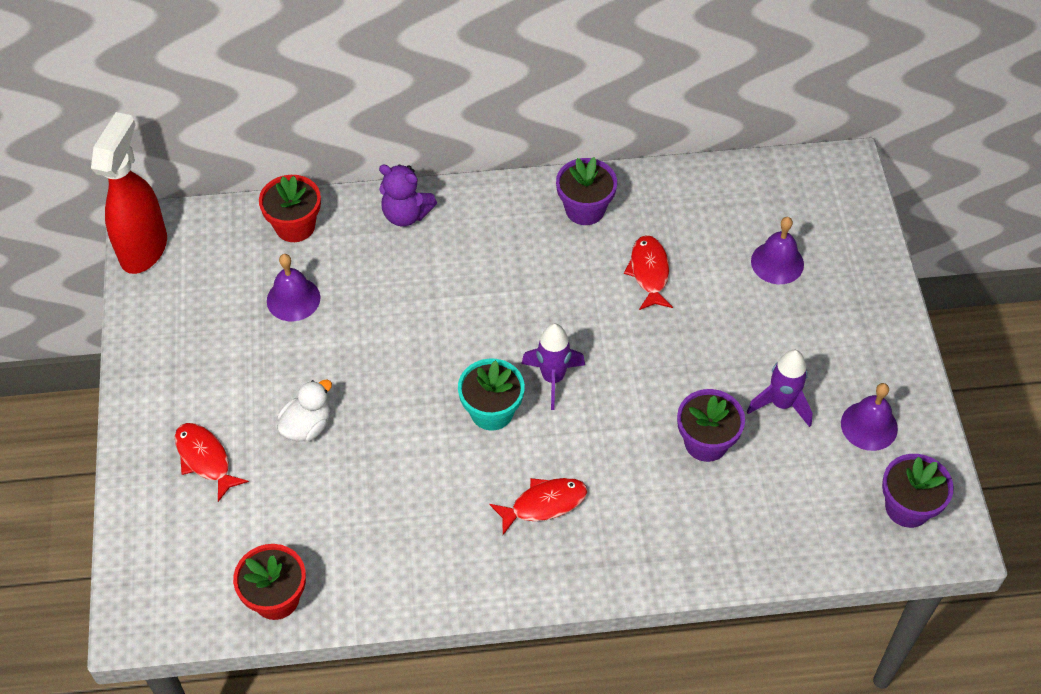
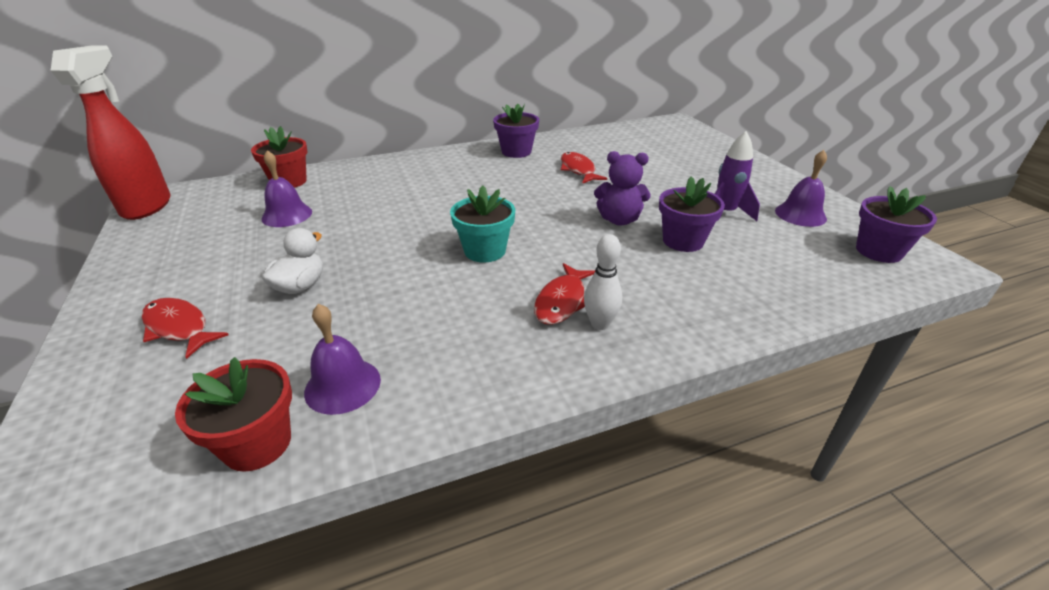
camera: 15 degrees left, 20 degrees down
(406, 214) = (381, 167): purple teddy bear -> purple teddy bear (619, 220)
(544, 504) = (562, 301): red fish -> red fish turned 150 degrees clockwise
(553, 378) = (531, 226): purple rocket -> none
(567, 541) = (600, 324): none -> white bowling pin
(777, 262) = (665, 156): purple bell -> purple bell (342, 385)

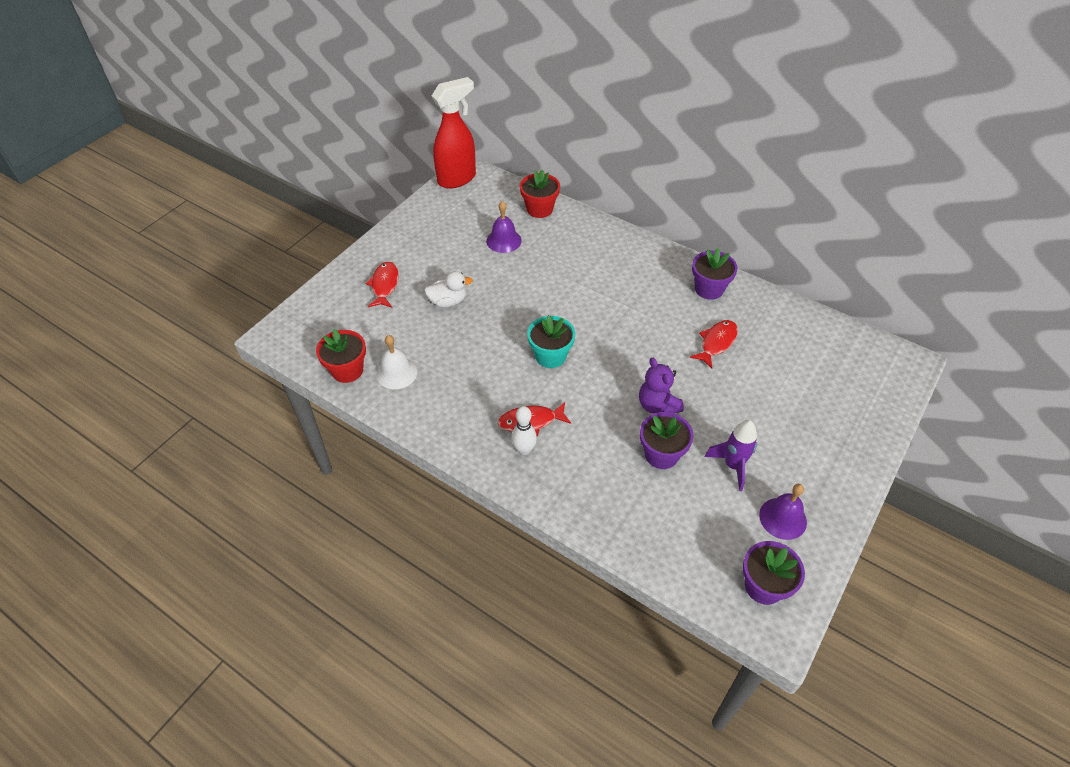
camera: 55 degrees right, 15 degrees up
(342, 385) = (396, 373): purple bell -> white bell

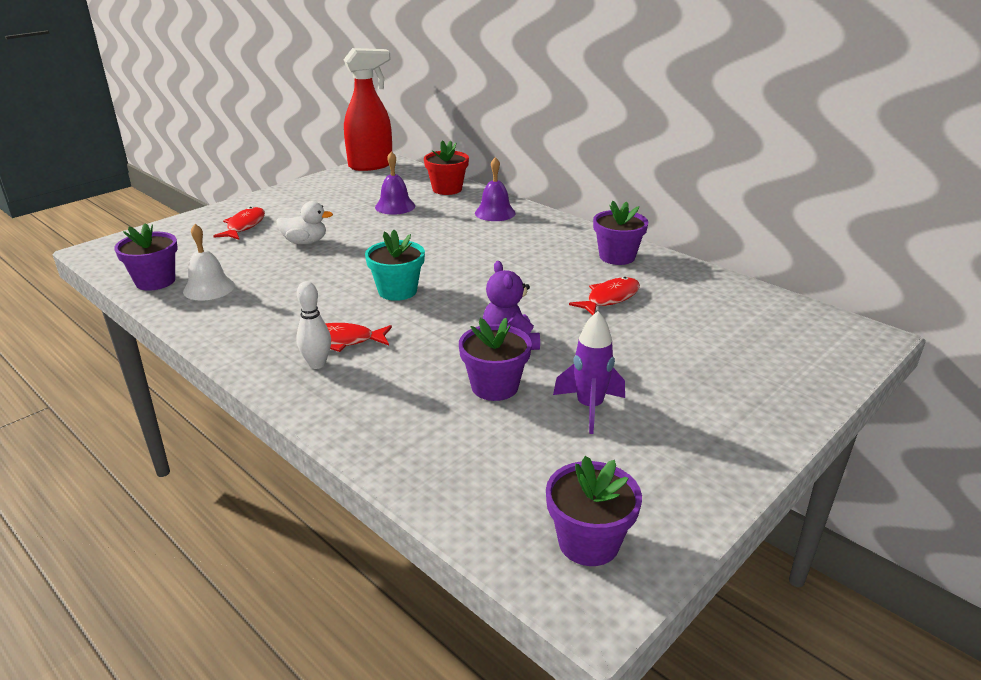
camera: 10 degrees right, 20 degrees down
(347, 370) = (155, 281): red flower pot -> purple flower pot
(783, 518) = (644, 469): purple bell -> purple bell (495, 213)

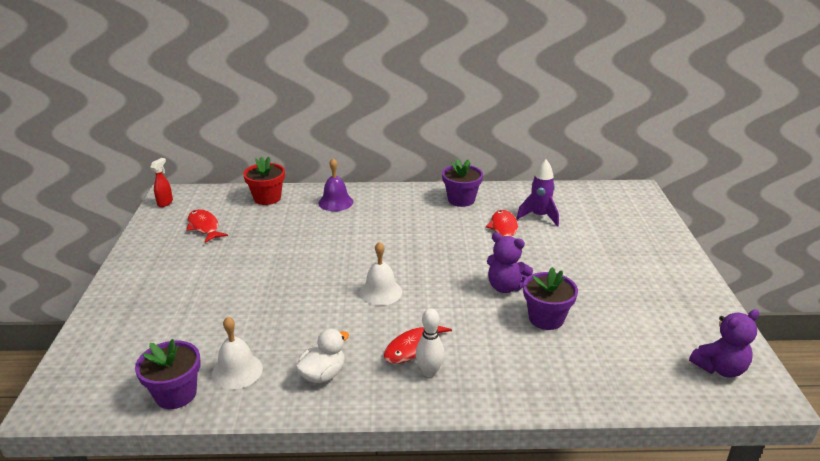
camera: 45 degrees left, 0 degrees up
(244, 226) = (157, 305): red fish -> red fish (204, 227)
(305, 242) = (240, 292): white duck -> white duck (323, 374)
(371, 165) = (165, 203): red spray bottle -> red spray bottle, size x0.42
(395, 206) = (254, 229): purple bell -> none
(397, 291) = (380, 292): turquoise flower pot -> white bell
(588, 542) = (719, 368): purple flower pot -> purple teddy bear
(589, 407) = (604, 300): purple rocket -> purple rocket (539, 216)

